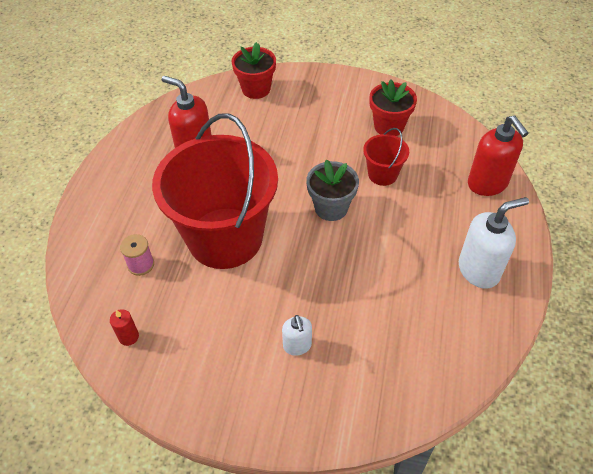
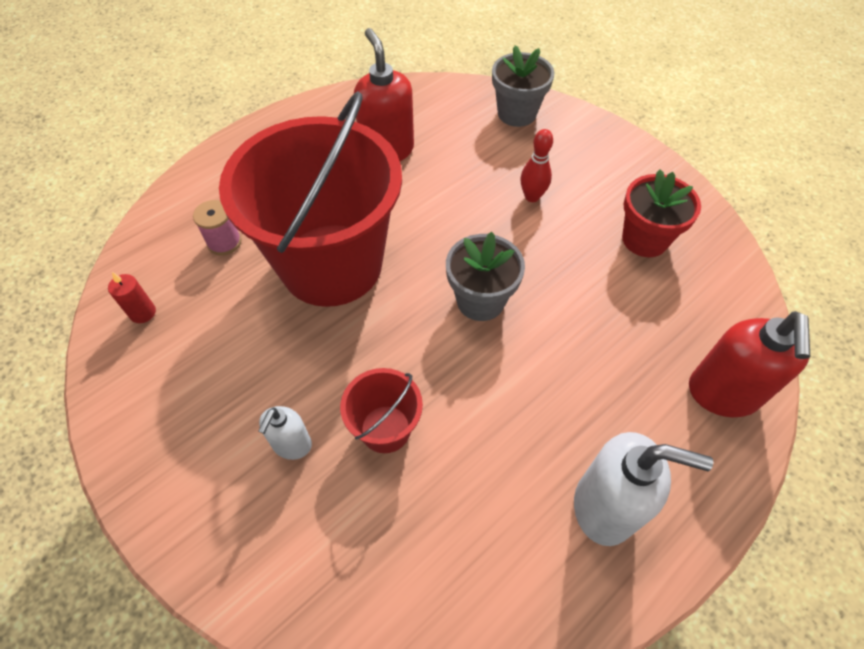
camera: 35 degrees right, 5 degrees up
(256, 89) = (516, 113): red flower pot -> grey flower pot
(308, 134) = (532, 197): none -> red bowling pin
(382, 174) = (582, 296): red bucket -> red bucket (385, 429)

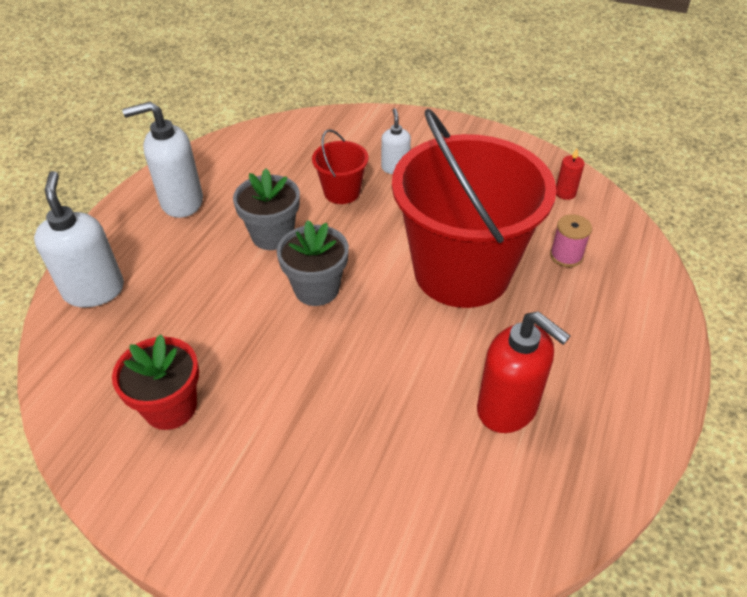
camera: 155 degrees right, 10 degrees down
(516, 113) = (384, 545): grey flower pot -> grey flower pot (272, 235)
(532, 197) = (310, 412): red bowling pin -> none
(722, 394) = (94, 290): red soap dispenser -> white soap dispenser

